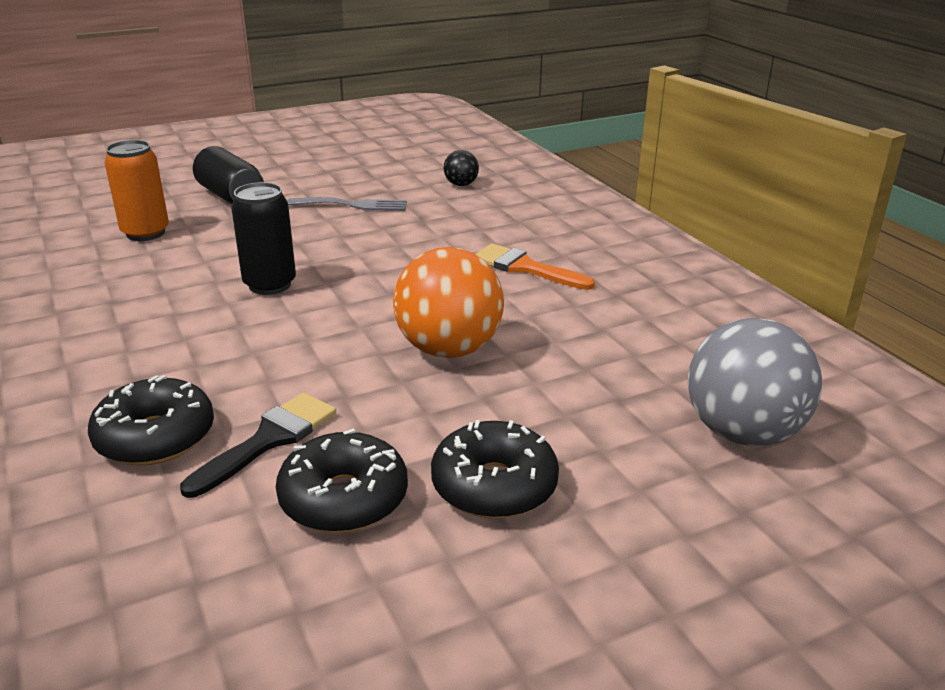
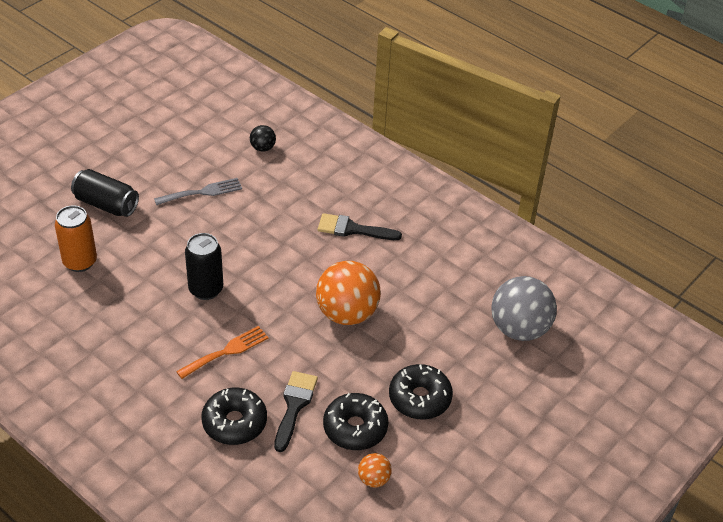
camera: 25 degrees left, 15 degrees up
(232, 351) = (226, 351): none -> orange fork
(312, 592) = (373, 479): none -> orange ball
(525, 268) = (353, 229): orange brush -> black brush

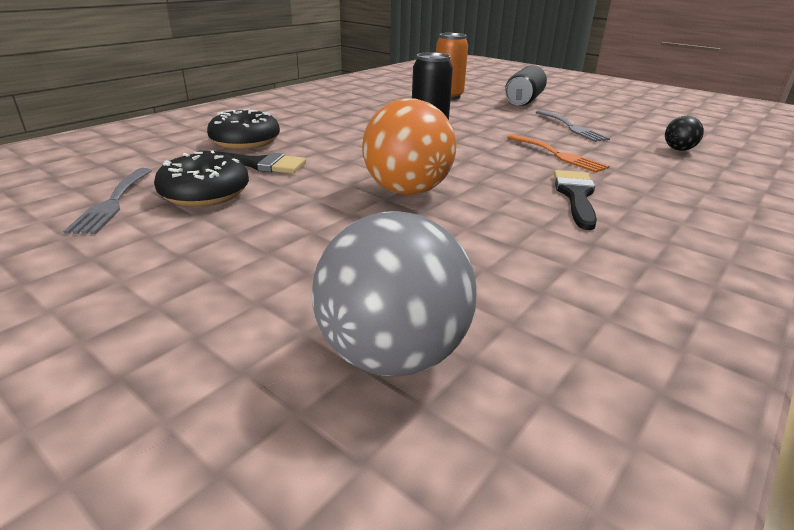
camera: 90 degrees right, 15 degrees down
(226, 351) = (343, 138): orange fork -> orange fork (558, 155)
(373, 479) = (112, 203): orange ball -> grey fork
(419, 398) = (237, 236): black donut -> none

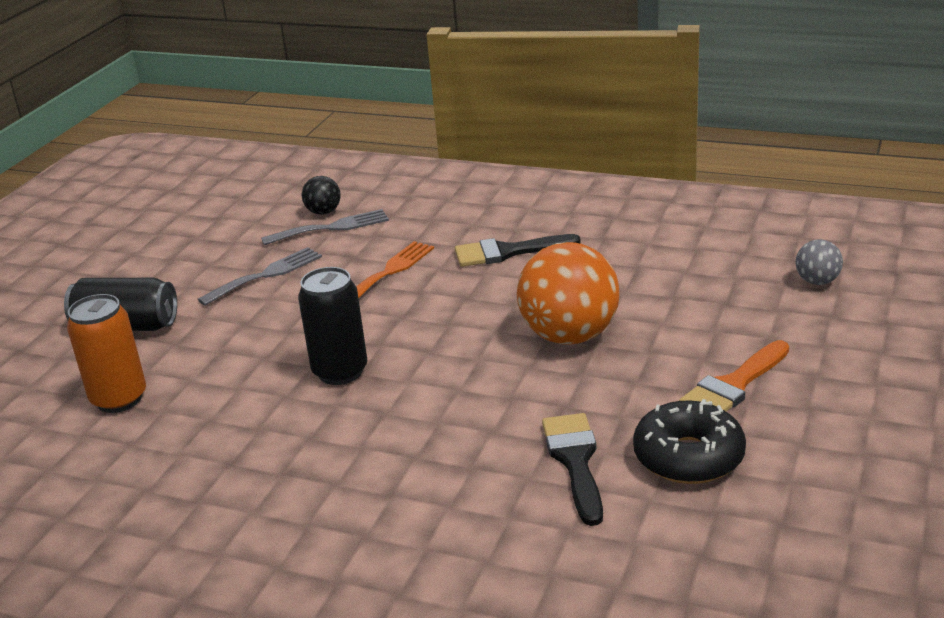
camera: 105 degrees left, 0 degrees up
(112, 203) = (770, 509): grey fork -> grey fork (332, 228)
(245, 141) = (496, 512): black donut -> none
(258, 232) = (733, 386): none -> orange brush
(392, 354) = (817, 281): grey ball -> grey ball, size x0.47

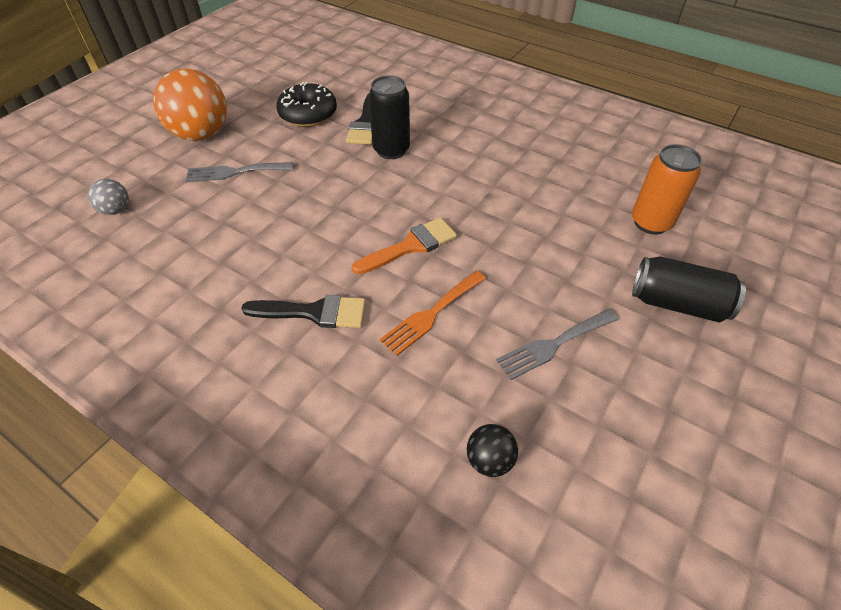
camera: 170 degrees left, 20 degrees up
(332, 228) = (481, 417): grey fork -> grey fork (234, 172)
(340, 372) = (488, 210): black can -> black can (391, 150)
(569, 336) = (319, 203): orange ball -> orange ball (201, 134)
(733, 386) = (250, 146): orange brush -> orange brush (411, 246)

